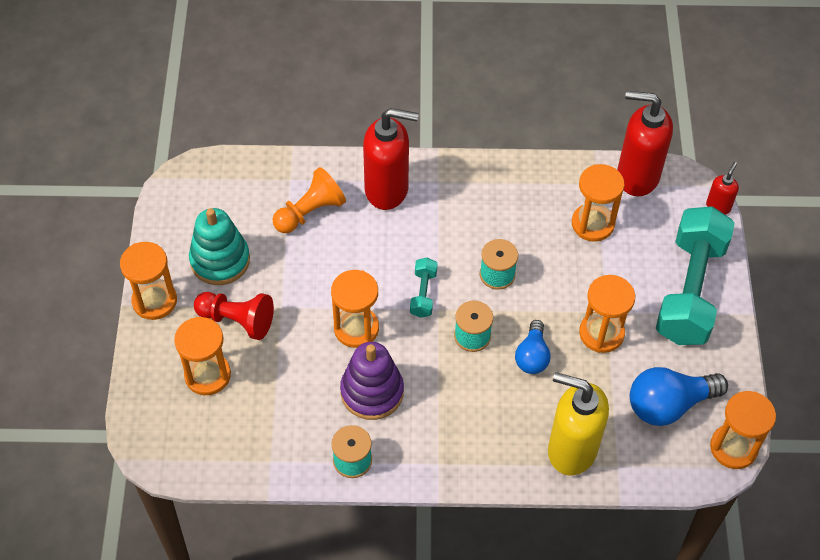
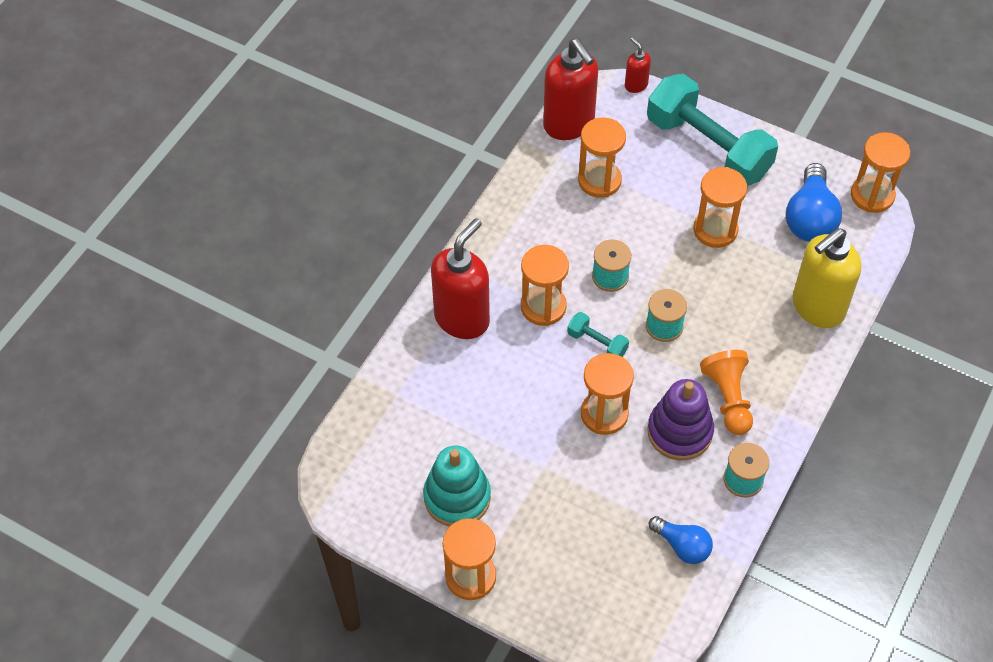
camera: 60 degrees left, 0 degrees up
(207, 375) = (585, 563): orange hourglass -> orange hourglass (543, 307)
(237, 320) = (537, 511): red pawn -> none
(310, 212) = (448, 394): orange pawn -> orange pawn (728, 399)
(532, 356) = (710, 291): blue light bulb -> blue light bulb (682, 546)
(637, 176) = (569, 124): red soap dispenser -> red soap dispenser turned 75 degrees counterclockwise

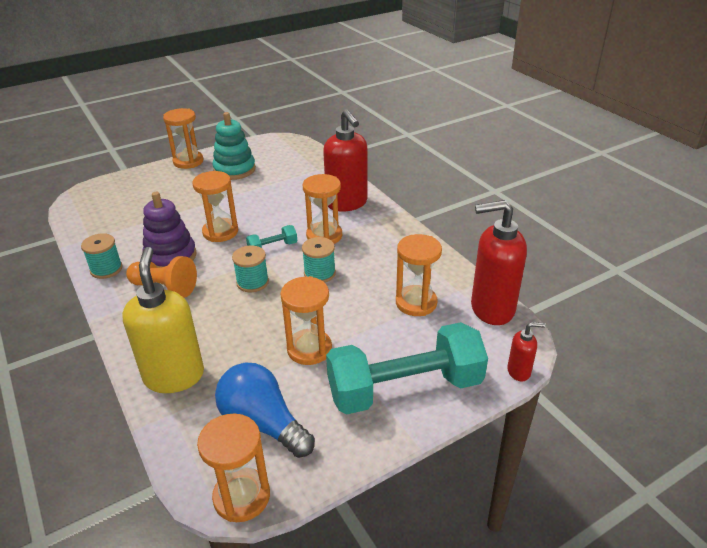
camera: 120 degrees right, 20 degrees down
(682, 546) = (105, 229): blue light bulb -> none

